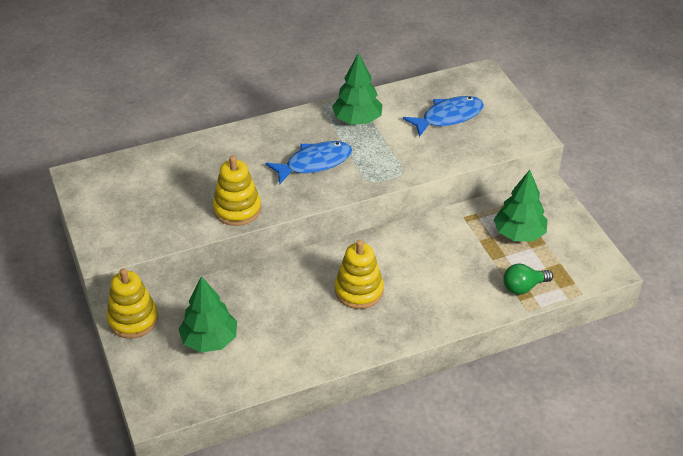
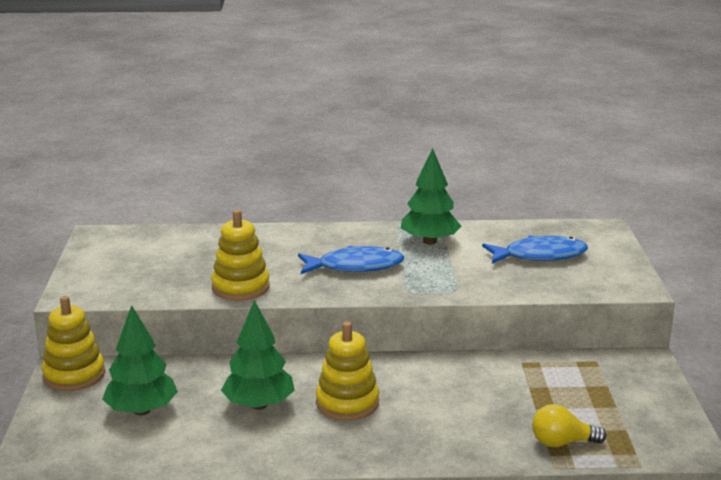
camera: 20 degrees right, 20 degrees down
(519, 234) = (584, 391): green tree -> green tree (259, 405)
(523, 287) = (562, 443): green light bulb -> yellow light bulb

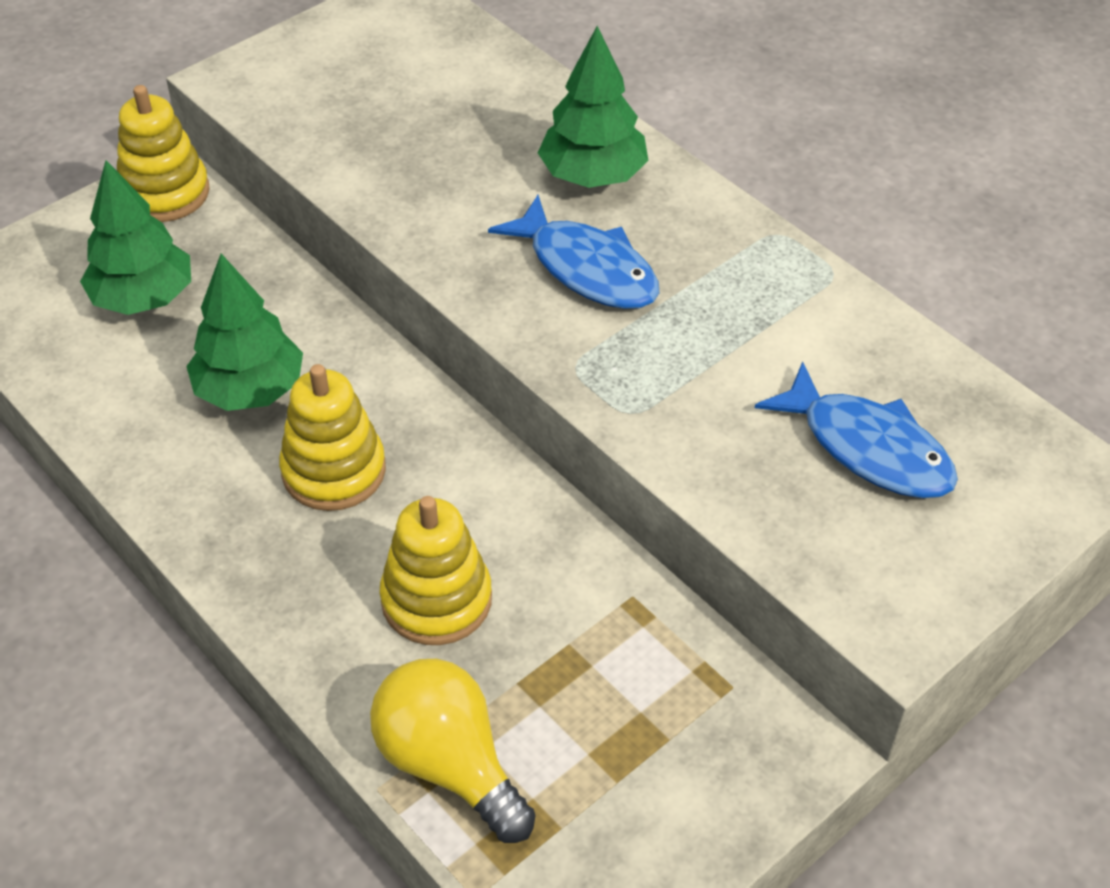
camera: 50 degrees right, 25 degrees up
(240, 287) = (403, 200): yellow stacking toy -> yellow stacking toy (436, 599)
(430, 241) = (762, 297): green tree -> green tree (593, 176)
(562, 443) = (449, 764): yellow light bulb -> yellow light bulb, size x1.52

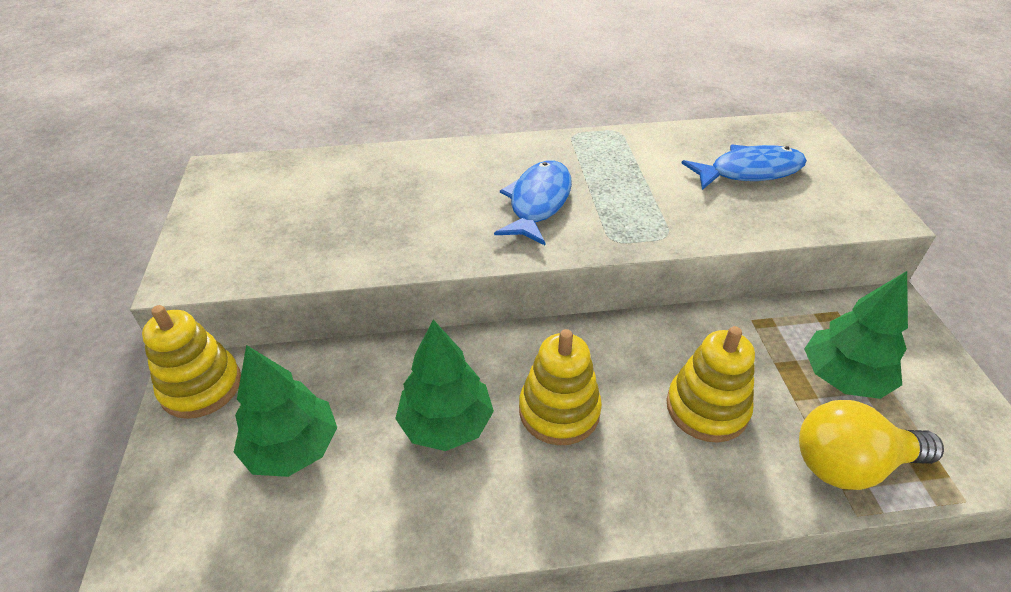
camera: 55 degrees left, 5 degrees down
(587, 268) = (538, 202): blue fish -> blue fish turned 60 degrees counterclockwise
(593, 176) = (465, 170): green tree -> green tree (843, 377)

